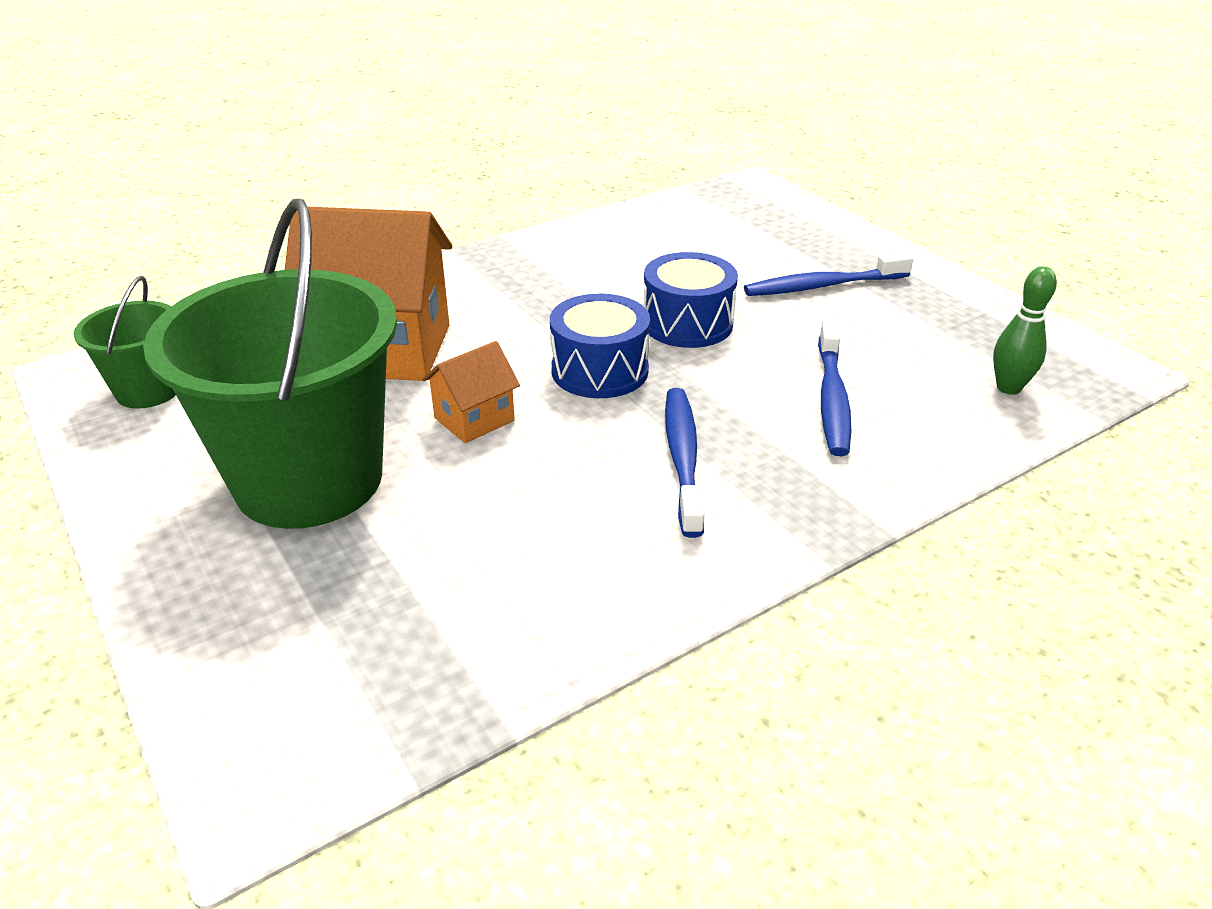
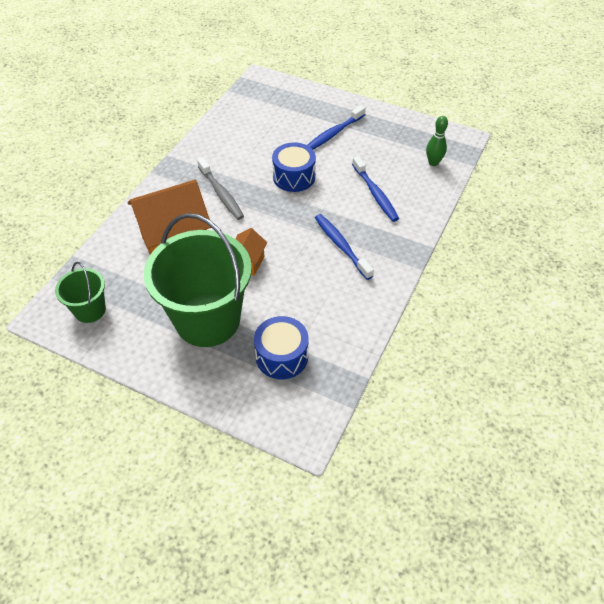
camera: 30 degrees left, 15 degrees up
(532, 307) = (221, 194): none -> grey toothbrush
(599, 370) = (277, 217): blue drum -> blue drum (282, 356)

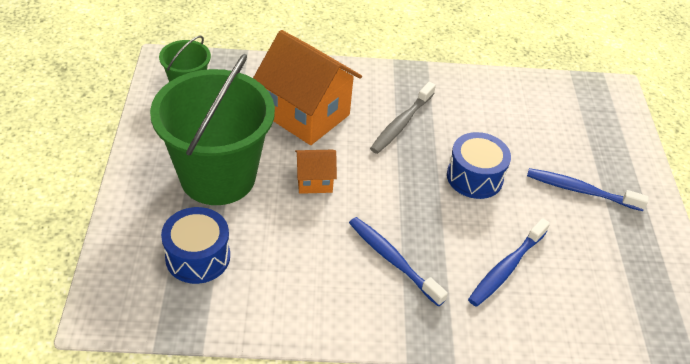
camera: 60 degrees right, 5 degrees down
(341, 246) = (393, 260): blue toothbrush -> blue toothbrush turned 75 degrees counterclockwise
(433, 163) = (617, 318): green bowling pin -> none

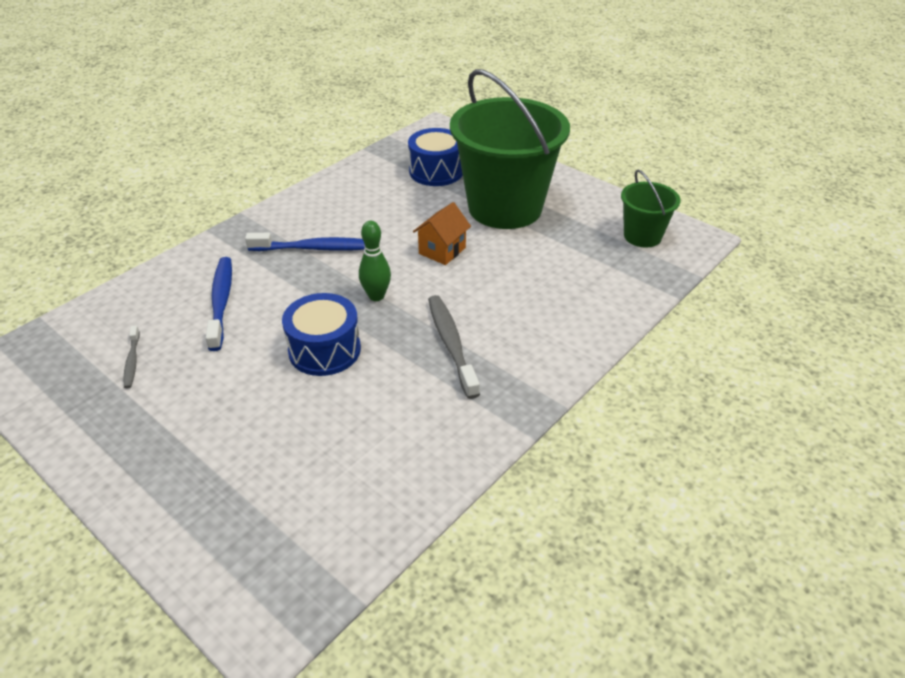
camera: 135 degrees right, 5 degrees down
(306, 114) = (533, 287): orange house -> none
(401, 185) = (376, 296): none -> green bowling pin
(581, 190) = (205, 420): blue toothbrush -> none
(601, 267) = (132, 361): none -> grey toothbrush

